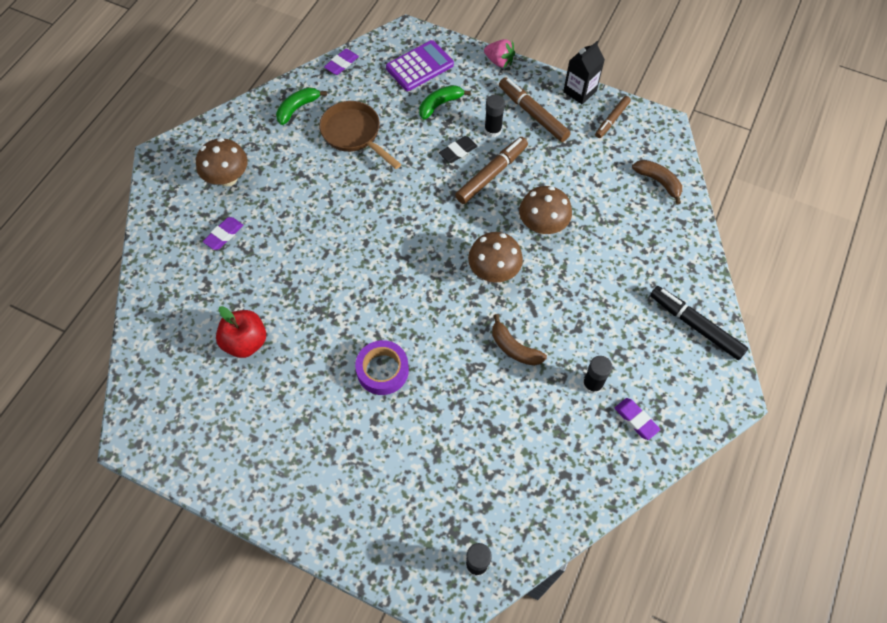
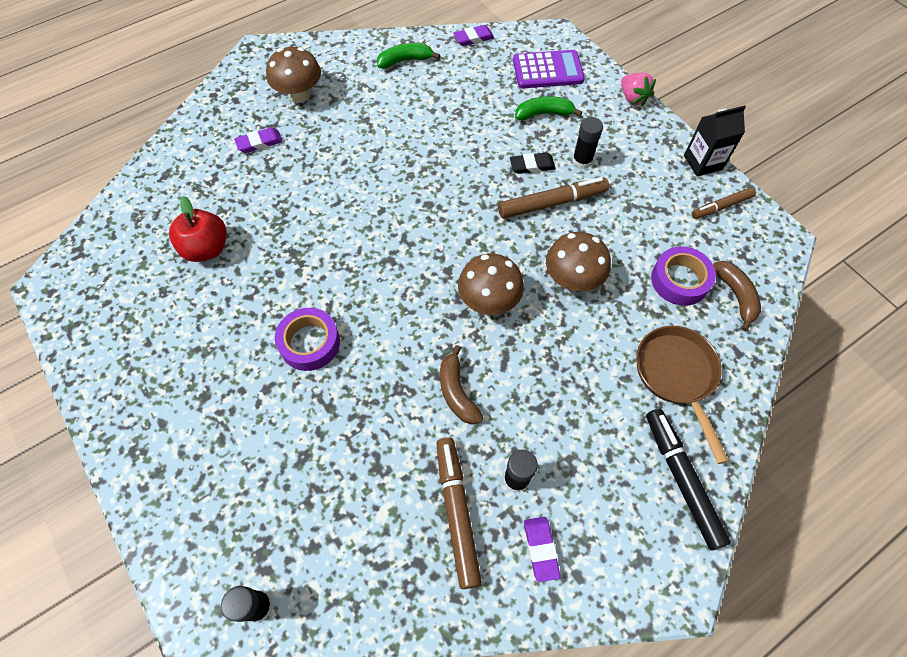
camera: 30 degrees right, 0 degrees up
(354, 134) = (441, 106): brown pan -> brown pan (677, 376)
(533, 114) = (636, 163): brown marker -> brown marker (457, 512)
(615, 189) = (679, 280): none -> purple tape

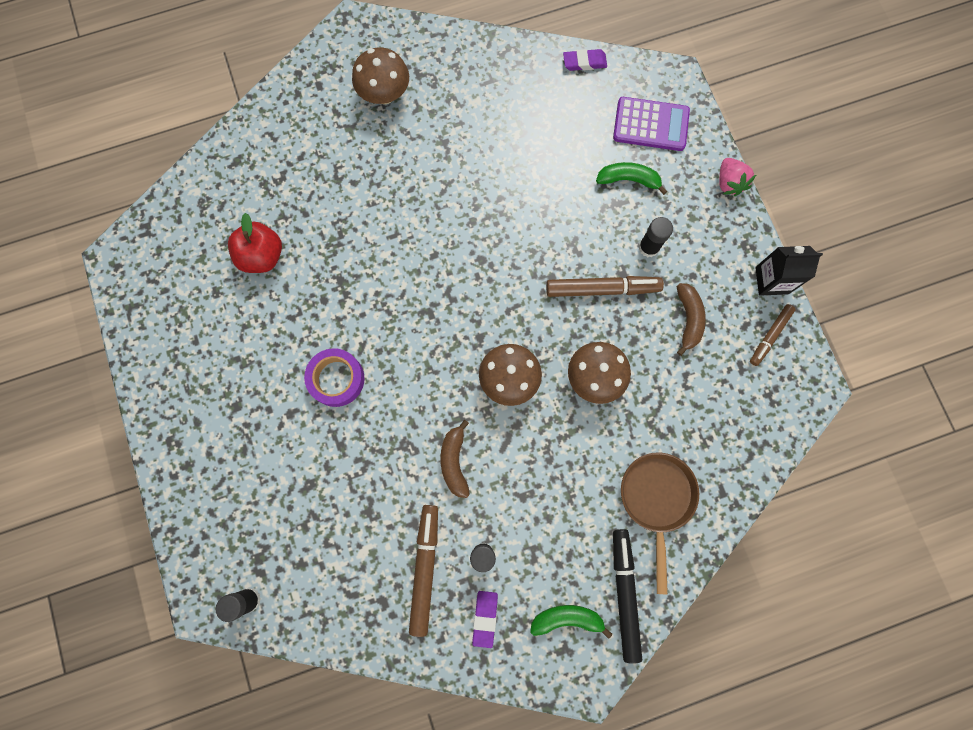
camera: 15 degrees right, 15 degrees up
(259, 143) = (333, 145): purple eraser -> none
(405, 61) = (503, 75): green banana -> green banana (567, 618)
(532, 165) = (596, 240): black eraser -> none
(679, 280) = (696, 405): purple tape -> none
(721, 206) = (770, 336): brown marker -> brown marker turned 45 degrees counterclockwise
(736, 295) = (744, 435): brown banana -> brown banana (688, 319)

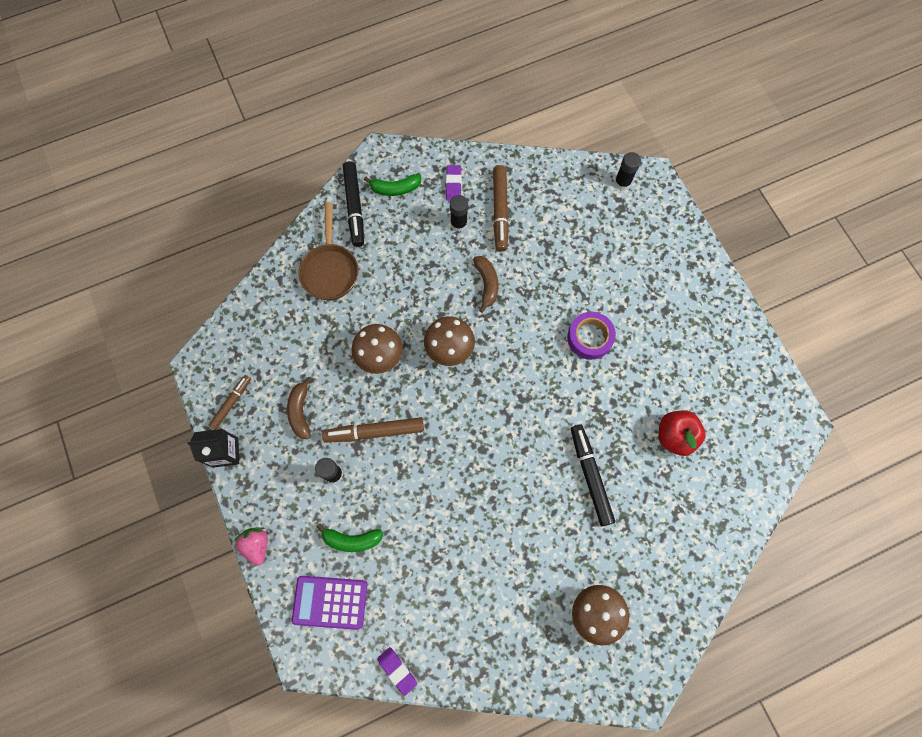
camera: 175 degrees right, 5 degrees down
(365, 222) = (590, 476): none -> black marker
(584, 62) = (397, 670): purple eraser -> purple eraser turned 60 degrees clockwise

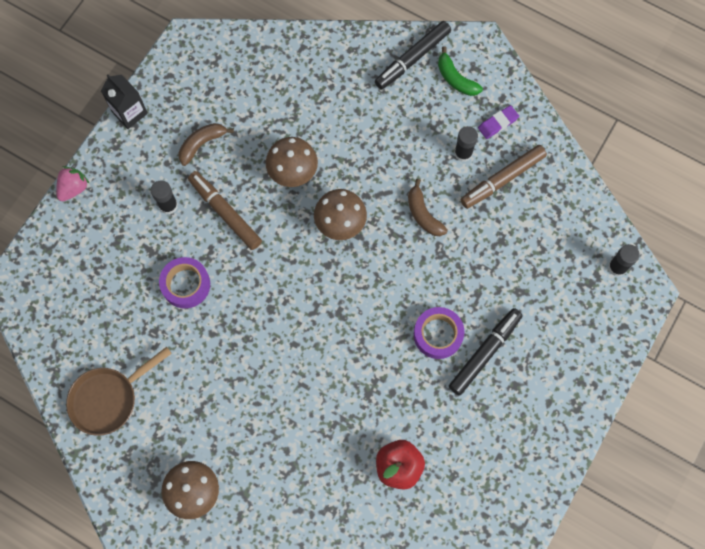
camera: 55 degrees right, 0 degrees up
(231, 403) = (172, 88): brown marker -> none
(330, 270) = (340, 80): brown pan -> brown pan (109, 399)
(330, 602) = (66, 274): purple calculator -> none
(352, 540) = (125, 256): green banana -> none
(397, 670) = (47, 361): purple eraser -> none
(413, 504) = (186, 284): none -> purple tape
(487, 284) = (423, 214): brown banana -> brown banana turned 105 degrees clockwise
(590, 476) = (310, 414): black marker -> black marker (485, 353)

